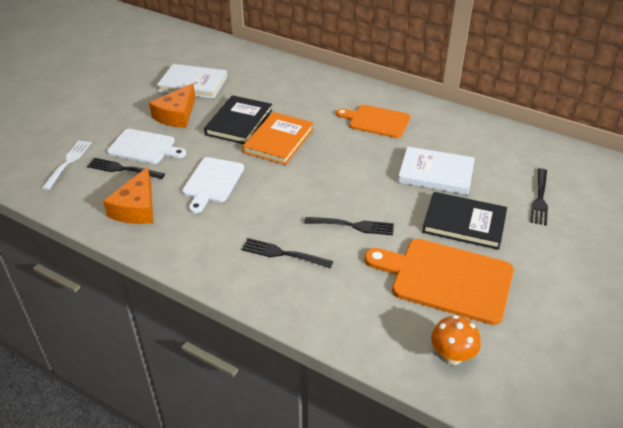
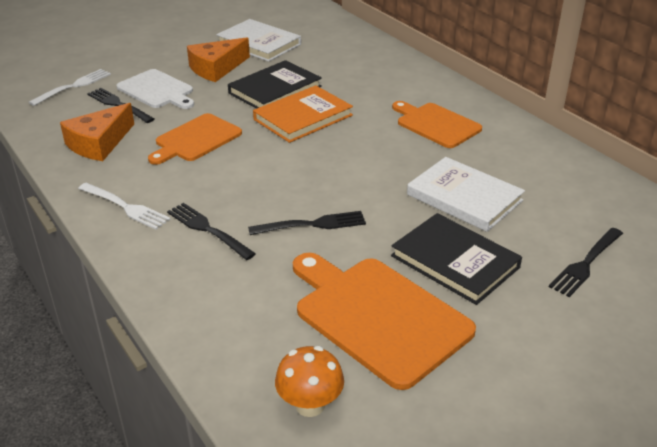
camera: 25 degrees right, 5 degrees down
(205, 255) = (125, 207): none -> white fork
(212, 182) = (196, 139): white cutting board -> orange cutting board
(353, 226) = (312, 224): black fork -> black fork turned 45 degrees counterclockwise

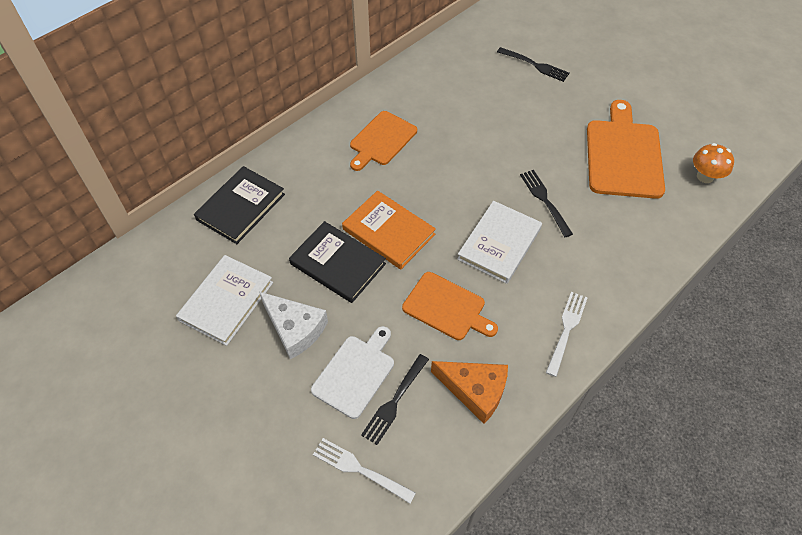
camera: 100 degrees left, 20 degrees up
(208, 230) = (574, 263): black fork -> none
(216, 68) = (295, 329): orange cheese -> white cheese
(377, 316) = (623, 155): orange cutting board -> orange cutting board turned 150 degrees clockwise
(455, 262) = (556, 122): black book -> black book (241, 207)
(464, 197) = (483, 120): white book -> white book (499, 244)

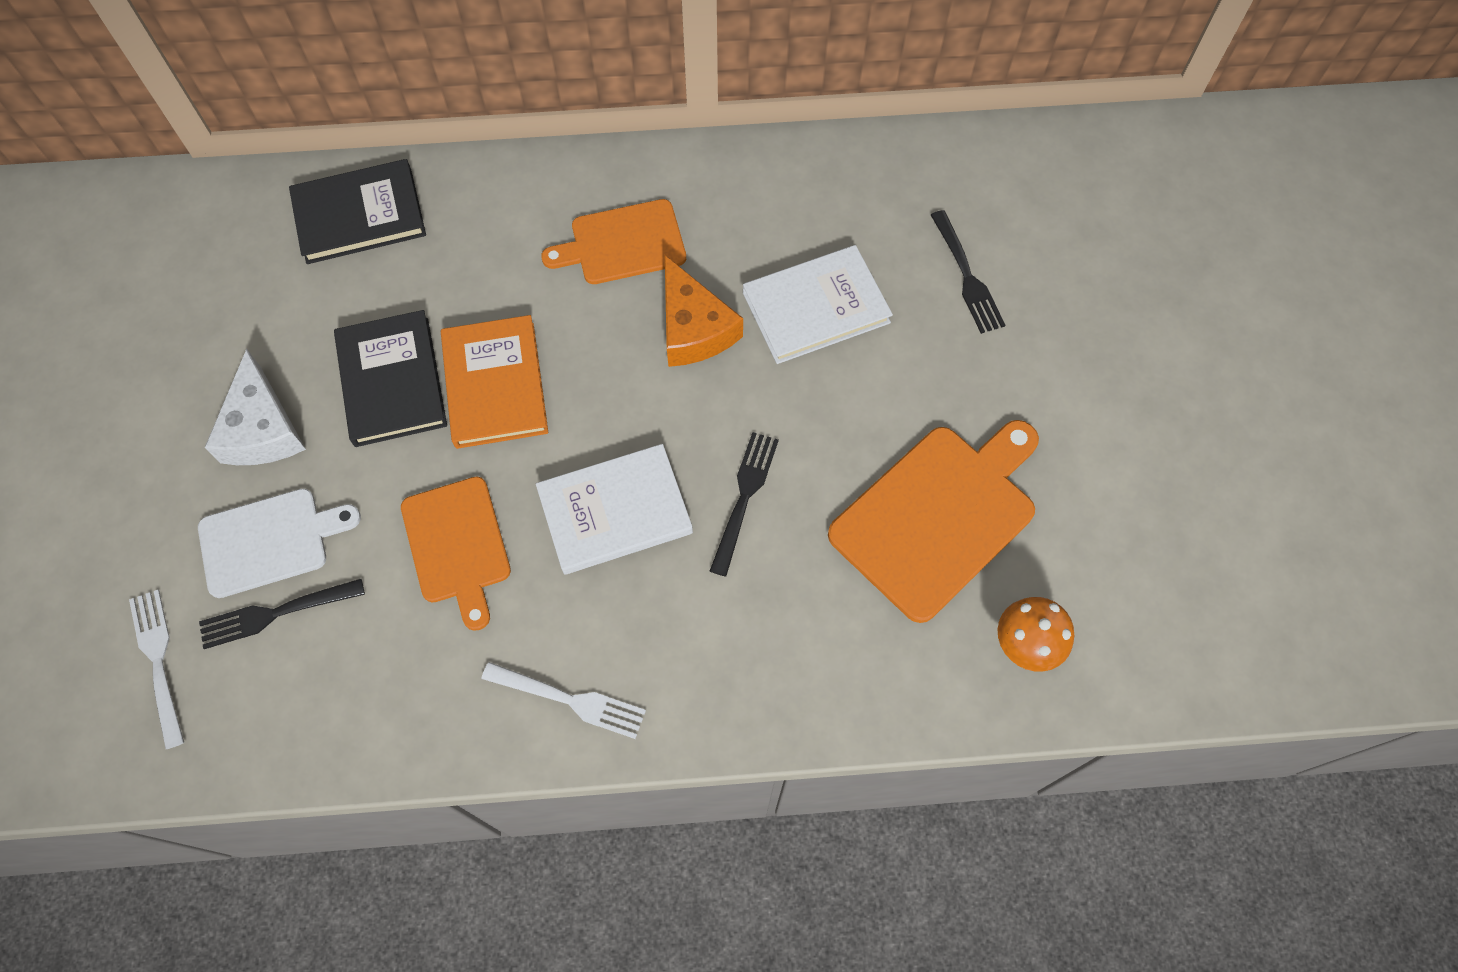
camera: 40 degrees right, 10 degrees up
(226, 301) = (225, 332): white book -> white book (816, 308)
(475, 391) = (376, 680): orange cheese -> orange cheese (693, 328)
(566, 330) = (569, 700): white fork -> white fork turned 45 degrees clockwise

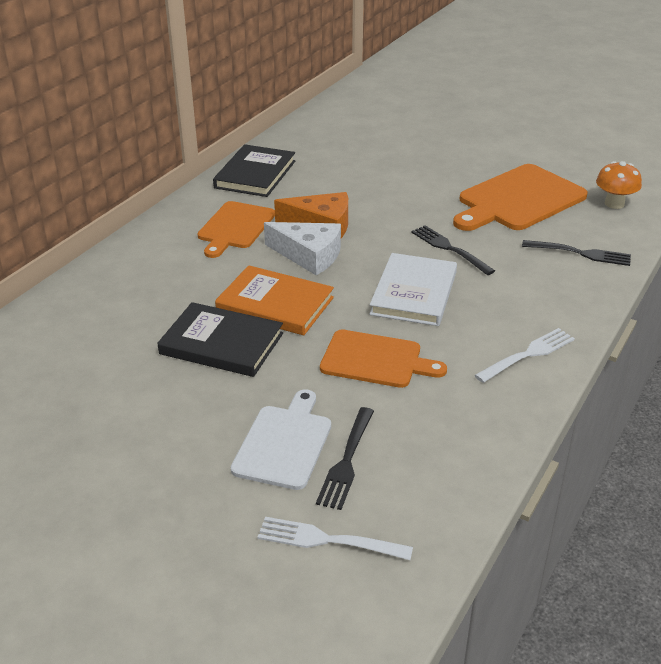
camera: 55 degrees left, 30 degrees down
(262, 428) = (187, 415): white cheese -> white cheese (309, 255)
(359, 215) = (75, 312): black book -> black book (255, 174)
(816, 308) = (355, 187): white book -> none
(937, 516) = (518, 200): orange cutting board -> orange cutting board turned 120 degrees counterclockwise
(967, 276) = (388, 144): black fork -> black fork (580, 253)

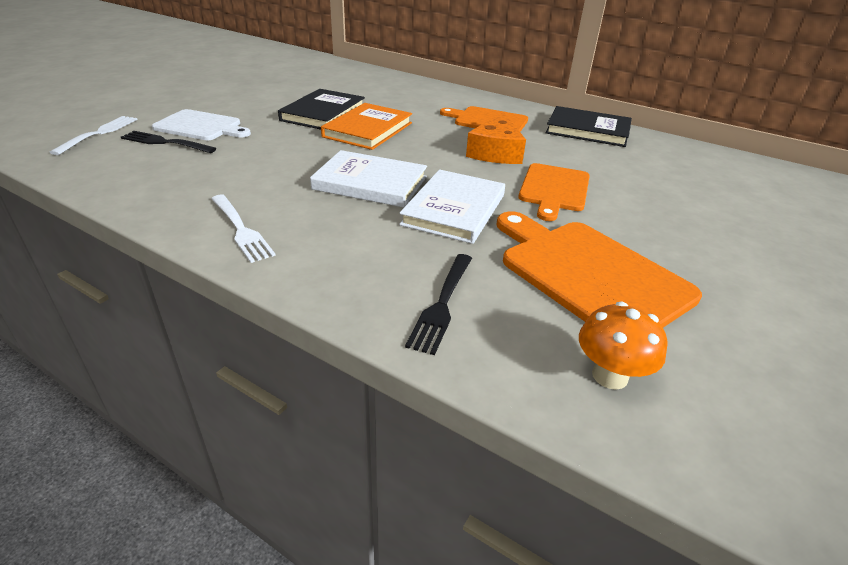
camera: 90 degrees right, 0 degrees up
(309, 255) = (442, 144): white cheese -> none
(376, 360) = (275, 159): orange cutting board -> orange cutting board (554, 189)
(449, 249) = (454, 210): black fork -> white book

